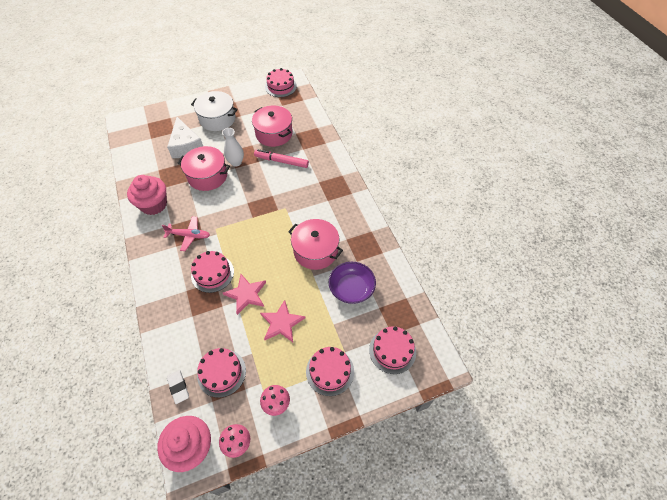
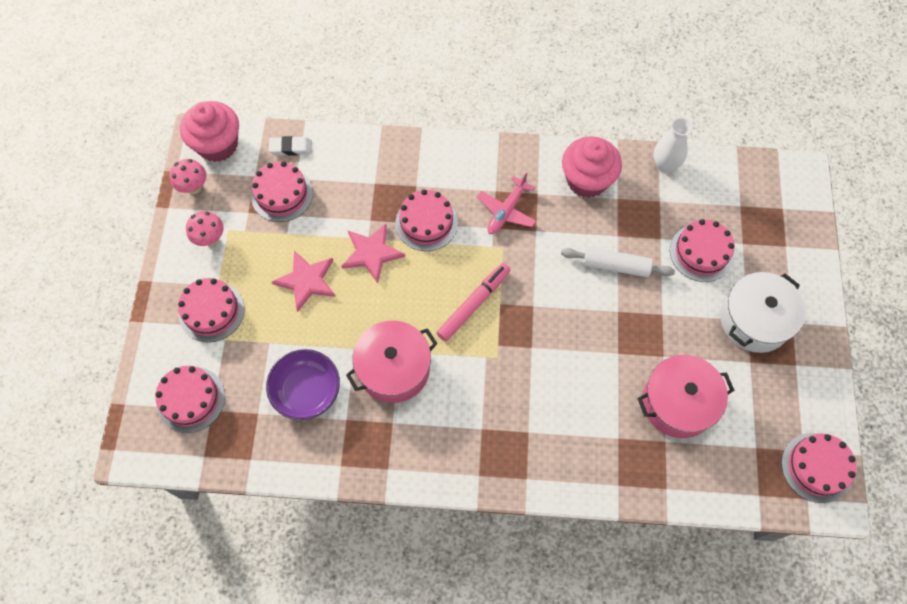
camera: 115 degrees right, 10 degrees up
(186, 146) = (701, 252): white cheese -> pink cake
(207, 176) = (615, 266): pink pot -> white rolling pin
(236, 162) = (629, 317): white vase -> white vase (665, 165)
(281, 161) = (602, 390): pink marker -> pink marker (474, 304)

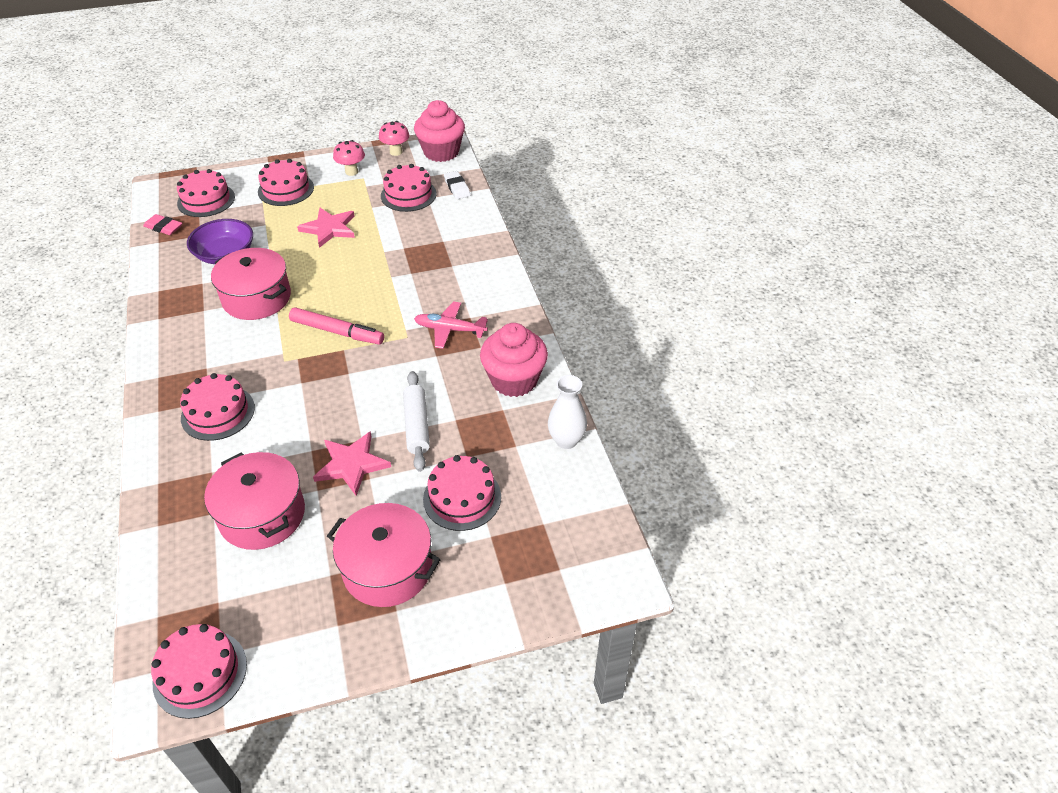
camera: 70 degrees right, 20 degrees down
(224, 451) = (164, 227): none -> pink eraser
(371, 253) = (369, 257): pink star -> pink star (351, 464)
(426, 223) = (414, 281): pink cake -> pink cake (218, 412)
(754, 320) = (387, 568): white pot -> pink pot

